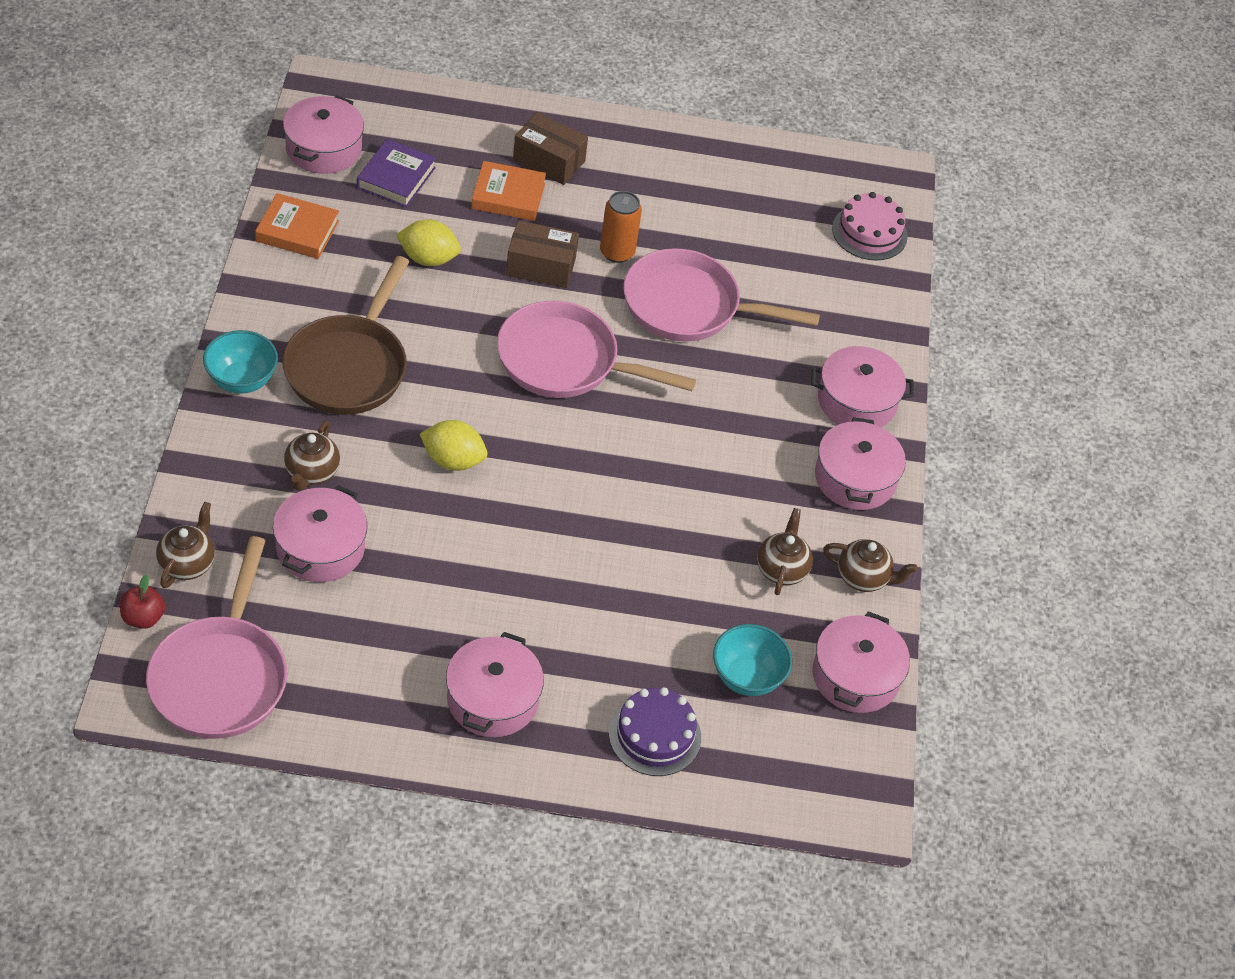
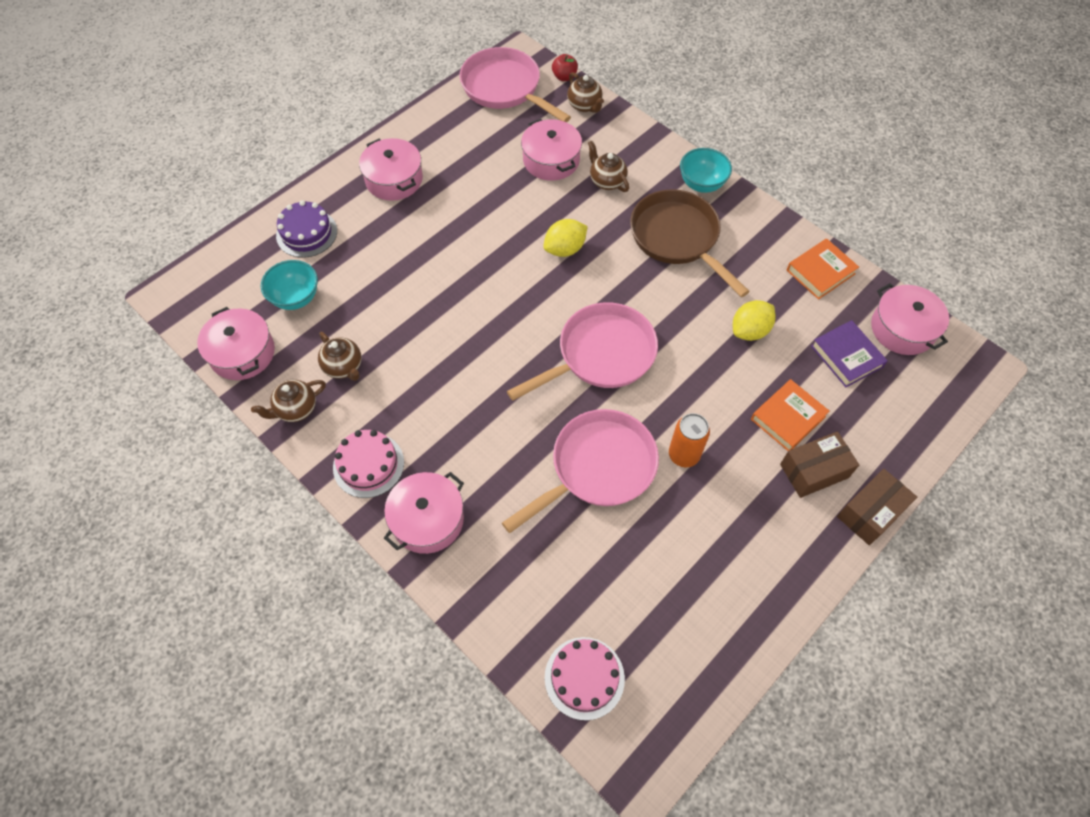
camera: 135 degrees right, 10 degrees up
(541, 266) = (700, 395): brown box -> brown box (870, 512)
(855, 478) = (368, 465): pink pot -> pink cake

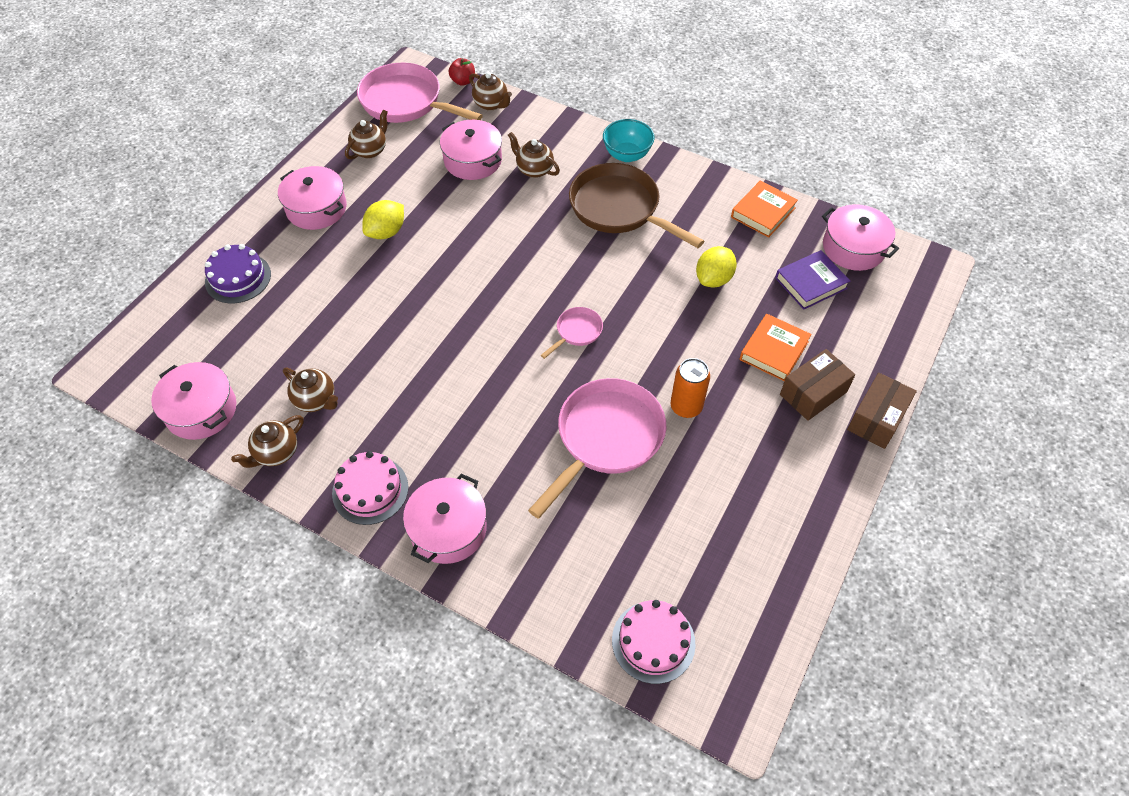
camera: 15 degrees left, 5 degrees down
(296, 298) = (244, 343): turquoise bowl -> none
(458, 131) = (370, 150): none -> brown teapot
(565, 249) = (511, 240): yellow lemon -> yellow lemon (386, 232)
(601, 355) = (577, 332): pink pan -> pink pan, size x0.47
(846, 356) = (810, 283): purple book -> purple book turned 75 degrees counterclockwise

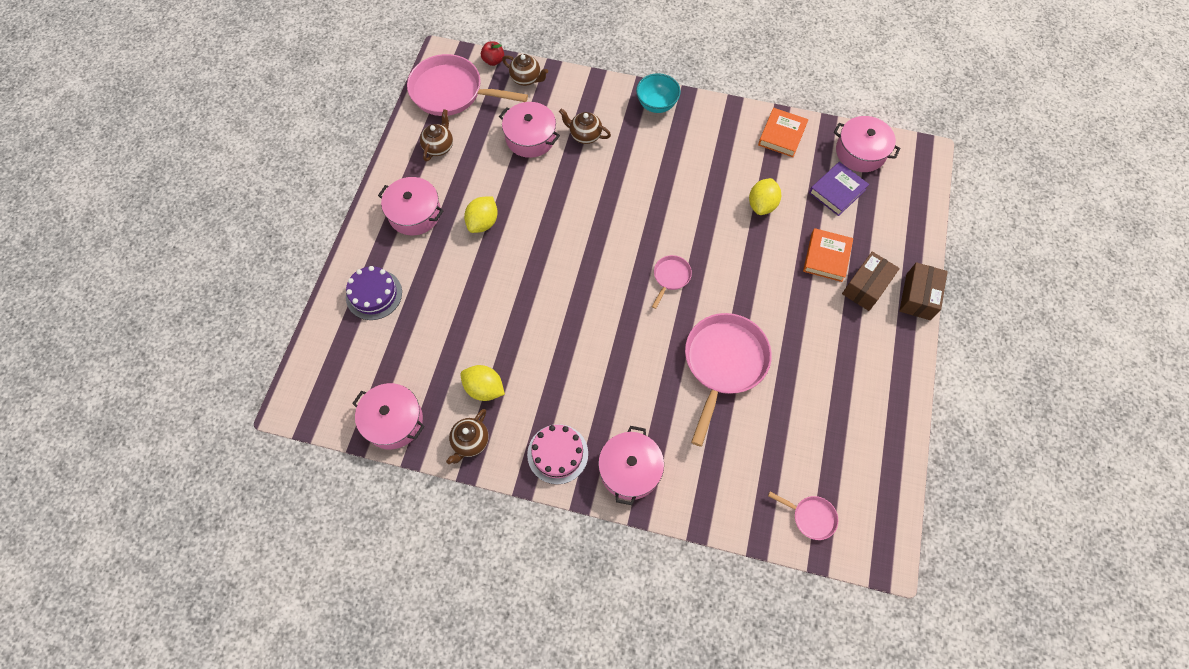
camera: 15 degrees left, 10 degrees up
(316, 400) = (484, 388): brown teapot -> yellow lemon
(619, 209) = (667, 157): brown pan -> none
(653, 641) = (811, 517): pink cake -> pink pan
(686, 407) = (775, 322): orange can -> none

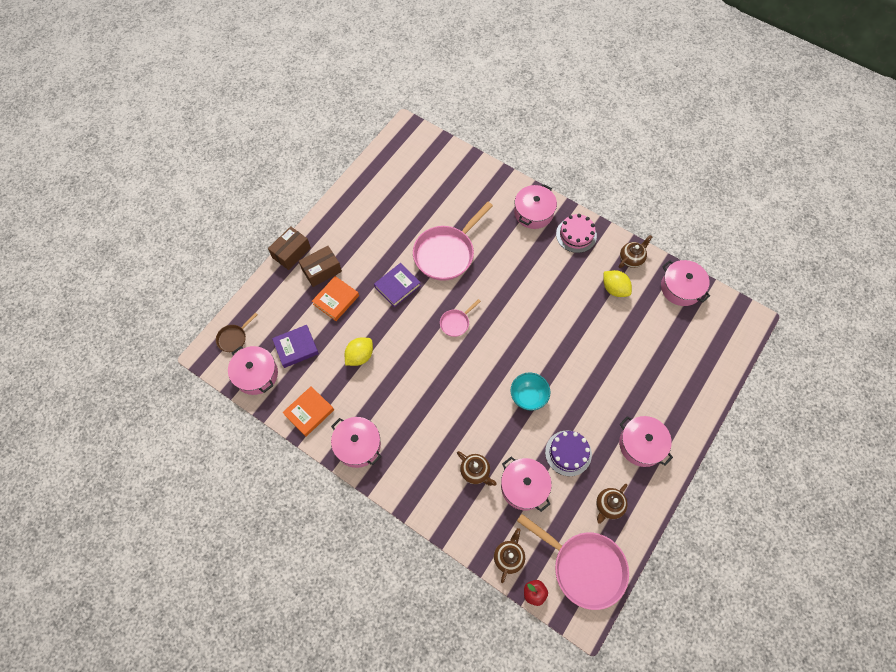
camera: 160 degrees left, 0 degrees up
(374, 294) = (684, 383): purple cake -> purple cake (568, 453)
(483, 222) = (586, 416): yellow lemon -> none
(526, 79) = (508, 557): brown teapot -> brown teapot turned 60 degrees clockwise
(656, 104) = (399, 482): turquoise bowl -> turquoise bowl (528, 397)
(715, 122) = (358, 445): none -> pink pot
(763, 298) = (397, 286): none -> purple book
(811, 517) = (437, 157): pink pan -> none
(911, 179) = (233, 338): none -> brown pan

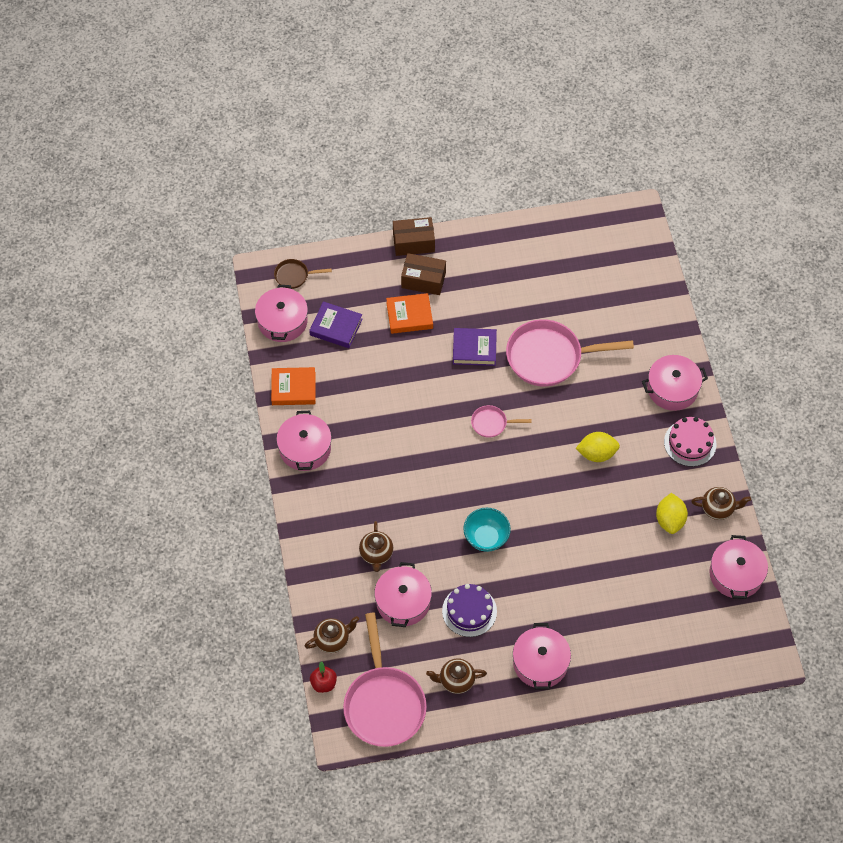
camera: 45 degrees right, 5 degrees down
(360, 356) = (380, 379): yellow lemon -> yellow lemon (596, 453)

